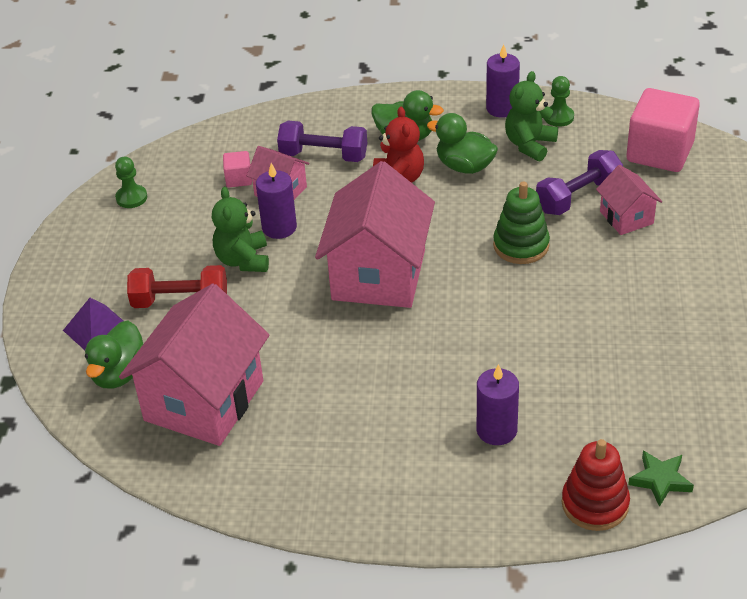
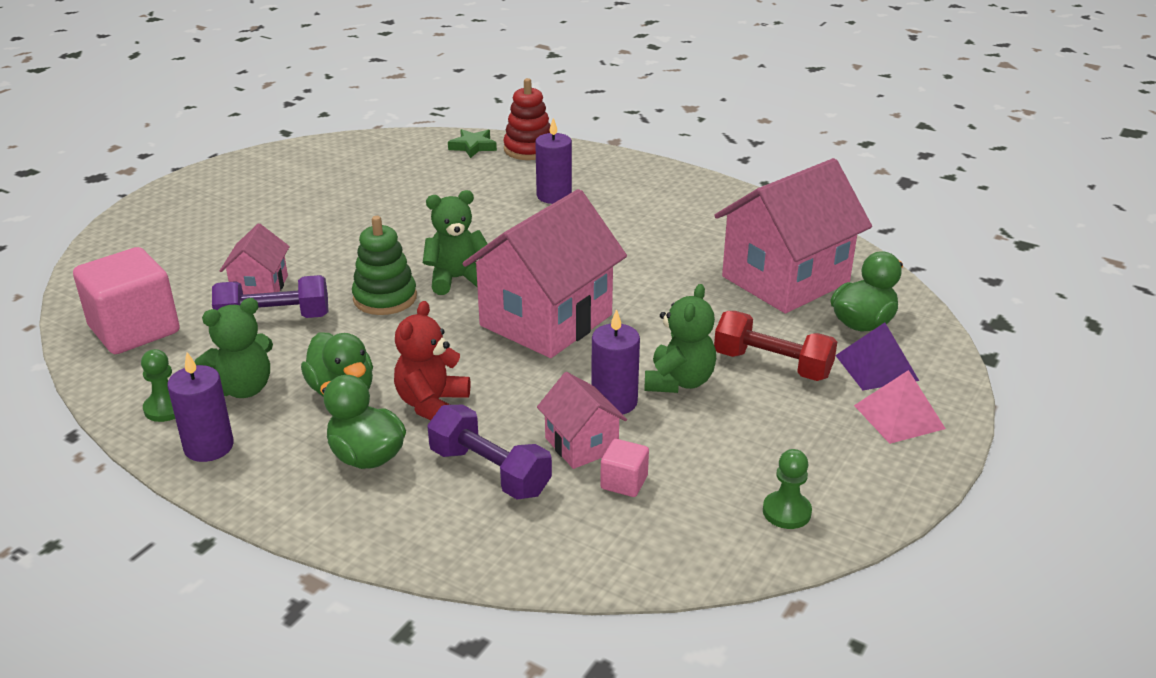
camera: 155 degrees left, 10 degrees down
(73, 291) = (899, 416): none -> pink pyramid
(485, 286) = (457, 279): none -> green teddy bear

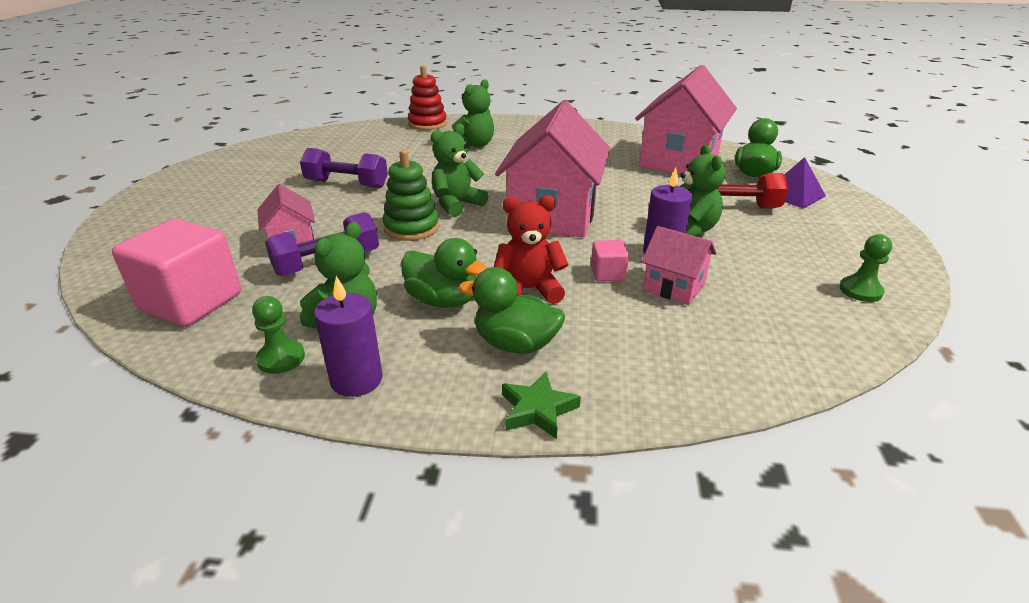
camera: 25 degrees left, 0 degrees up
(432, 404) = (529, 290): red teddy bear -> red teddy bear turned 90 degrees clockwise
(473, 147) = (384, 128): green star -> green star (538, 410)
(490, 472) = (629, 325): purple dumbbell -> purple dumbbell (347, 184)
(554, 196) = (474, 145): purple candle -> green teddy bear
(624, 482) = (734, 303): pink cube -> pink cube (607, 274)
(899, 416) = (843, 217): pink pyramid -> none

